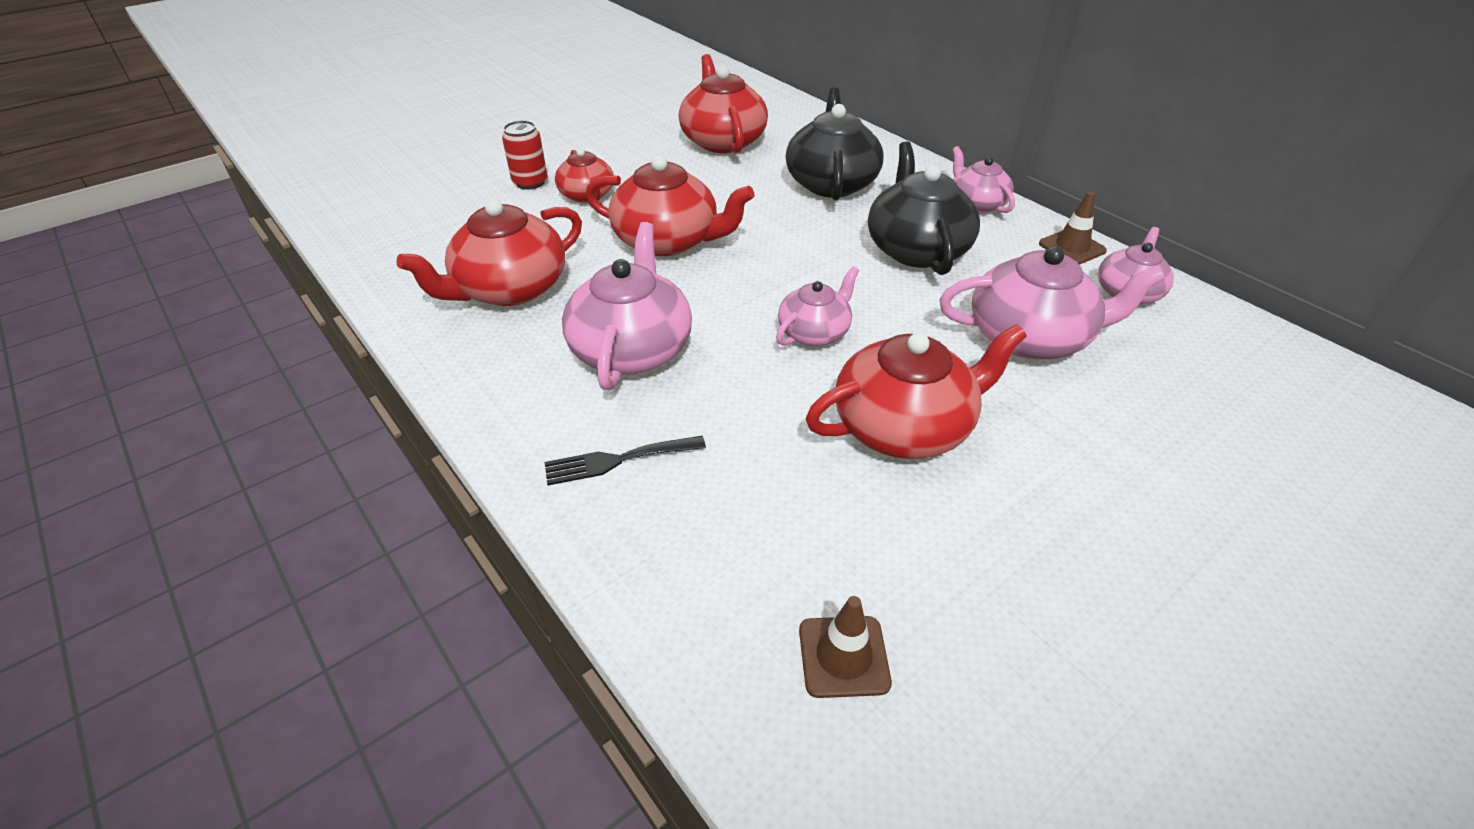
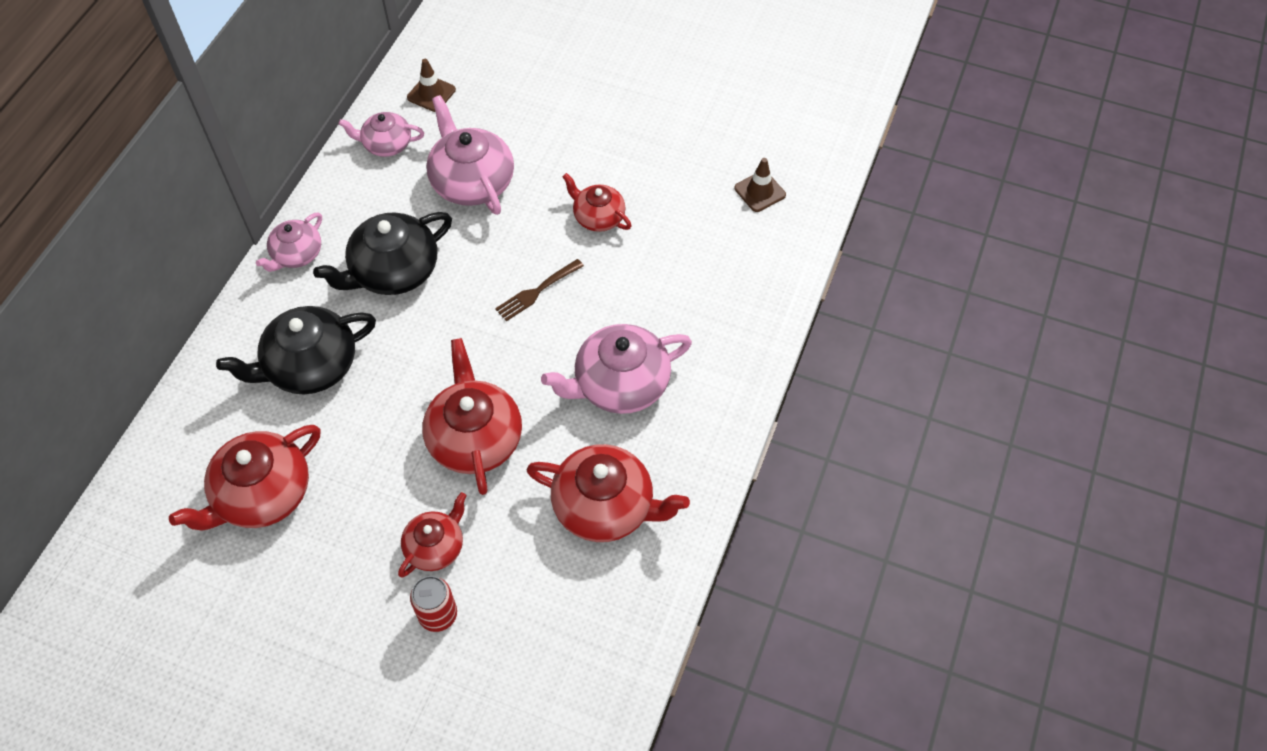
camera: 120 degrees left, 15 degrees up
(618, 460) = (717, 334): black fork -> none
(814, 332) = (536, 292): pink teapot -> brown fork
(904, 426) = (598, 217): red teapot -> red teapot, size x0.60
(1072, 247) = (339, 183): brown traffic cone -> brown traffic cone (431, 94)

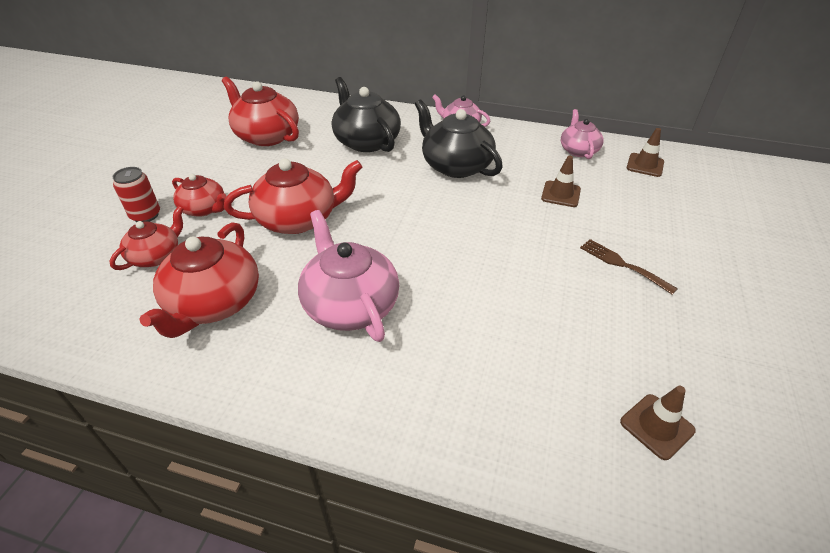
camera: 85 degrees right, 15 degrees down
(472, 181) = (561, 194): pink teapot -> brown traffic cone
(536, 292) = (451, 241): brown fork -> brown fork (622, 264)
(598, 217) = (553, 275): red teapot -> red teapot (156, 256)

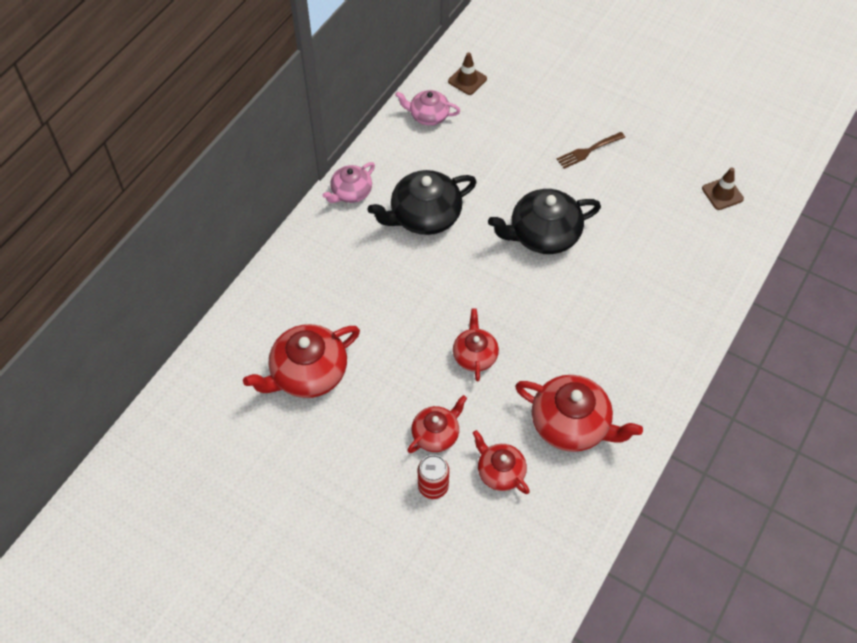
camera: 75 degrees left, 15 degrees up
(298, 219) = (475, 355): red teapot -> red teapot, size x0.60
(350, 304) = (593, 330): pink teapot -> none
(366, 141) = (353, 280): black teapot -> black teapot (543, 234)
(561, 194) = (492, 154): brown traffic cone -> none

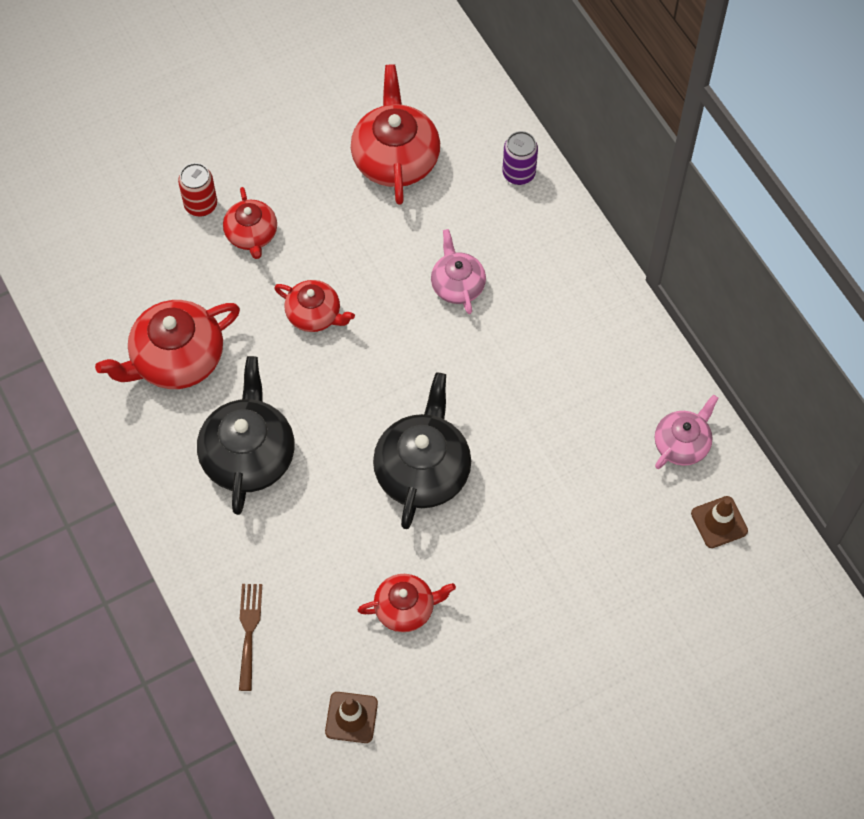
camera: 120 degrees right, 5 degrees up
(275, 288) = (518, 173): none -> purple can
(351, 192) = (608, 302): pink teapot -> pink teapot (457, 285)
(424, 216) = (527, 360): black teapot -> black teapot (248, 455)
(500, 471) = (174, 268): red teapot -> red teapot (405, 608)
(588, 151) = (515, 598): brown fork -> brown fork (249, 631)

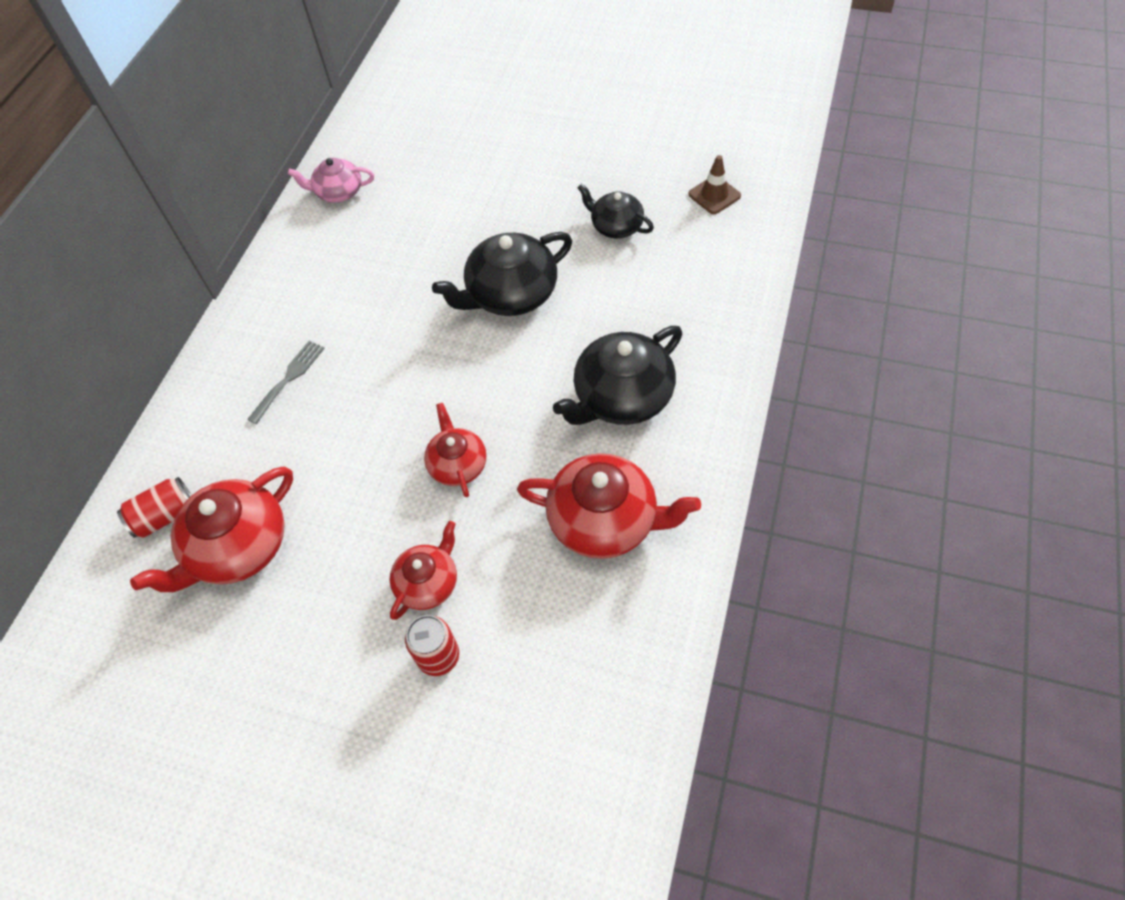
camera: 130 degrees left, 5 degrees down
(249, 631) = (736, 284): brown fork -> none
(405, 608) = (616, 226): red teapot -> black teapot
(457, 285) = (331, 398): pink teapot -> none
(465, 136) = (165, 516): none -> red can
(506, 272) = (289, 378): none -> grey fork
(518, 173) = (176, 447): purple can -> none
(719, 522) = (378, 142): brown traffic cone -> none

